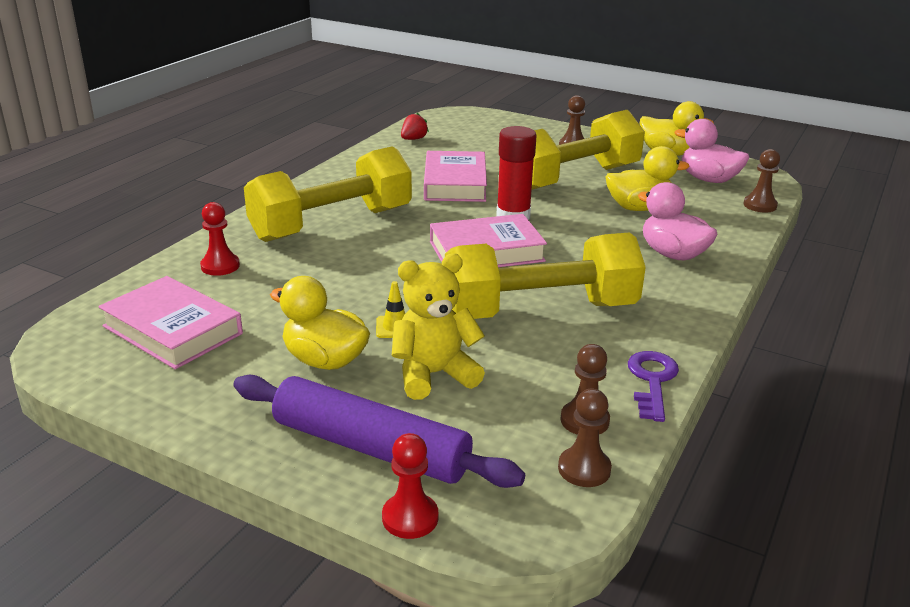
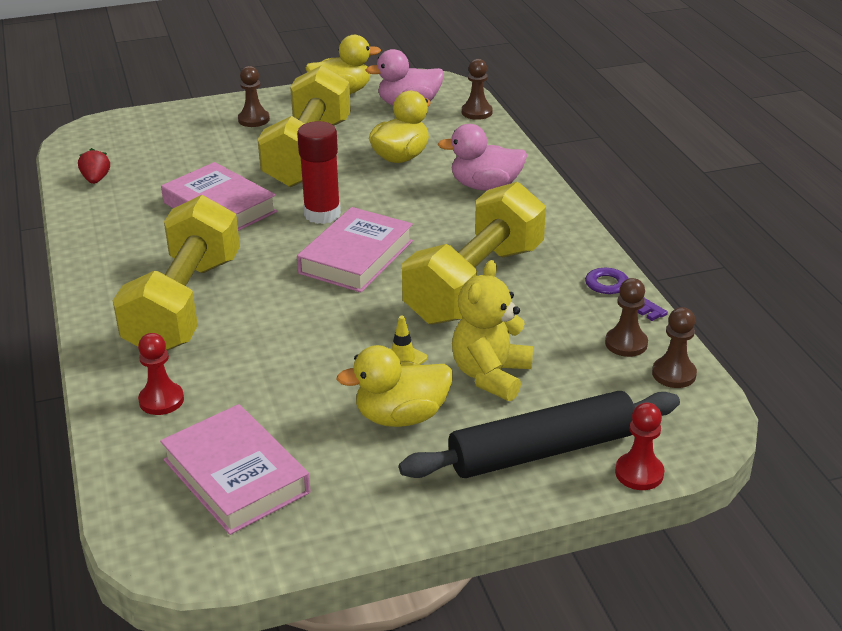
camera: 45 degrees left, 5 degrees up
(173, 330) = (236, 476): pink book -> pink book turned 60 degrees clockwise
(370, 447) = (542, 451): purple rolling pin -> black rolling pin

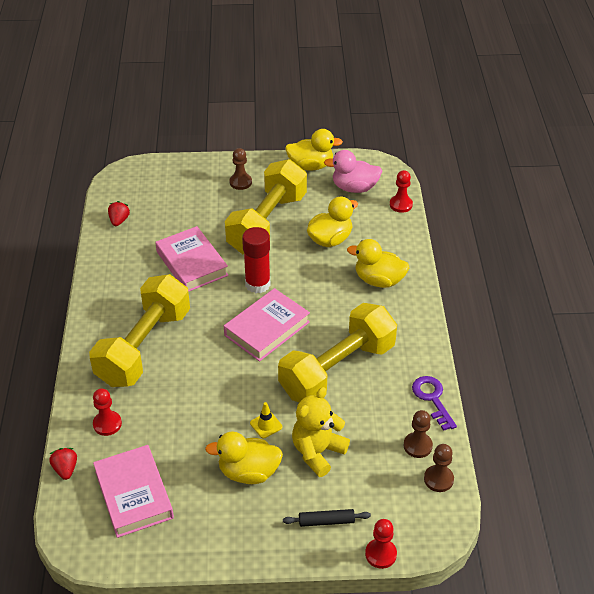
camera: 15 degrees right, 10 degrees up
(114, 466) = (65, 469): none -> red strawberry
(477, 112) = (401, 205): brown pawn -> red pawn
(485, 186) = (379, 280): pink duck -> yellow duck
(542, 451) = (326, 521): black rolling pin -> black rolling pin, size x0.45

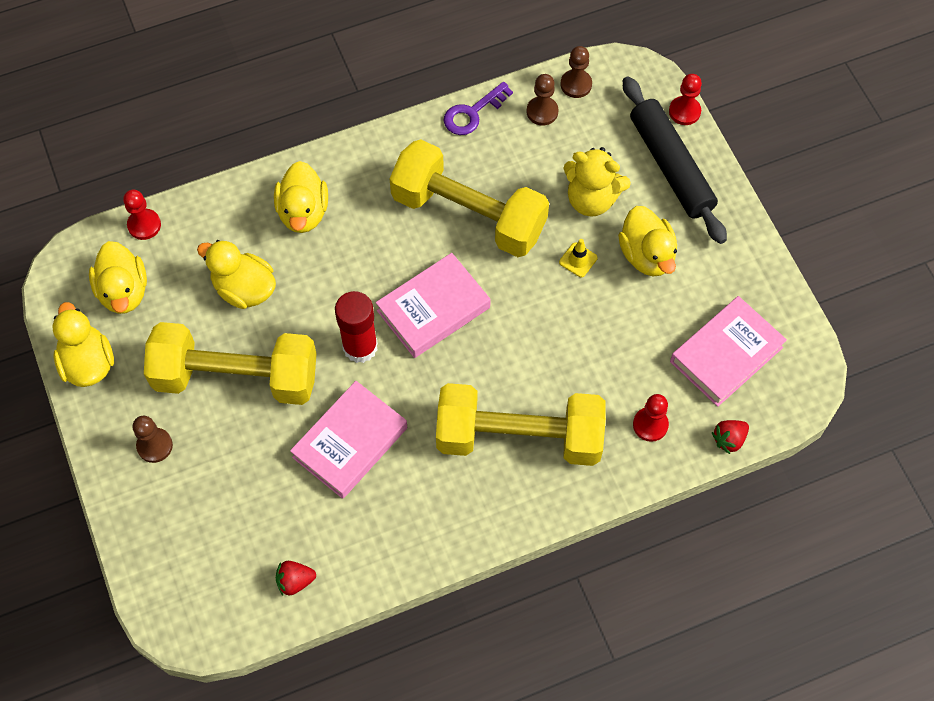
camera: 110 degrees left, 20 degrees up
(267, 328) = (433, 309): pink book -> pink book turned 60 degrees counterclockwise
(326, 521) = (671, 166): black rolling pin -> black rolling pin, size x2.22
(354, 188) = (124, 291): pink duck -> yellow duck

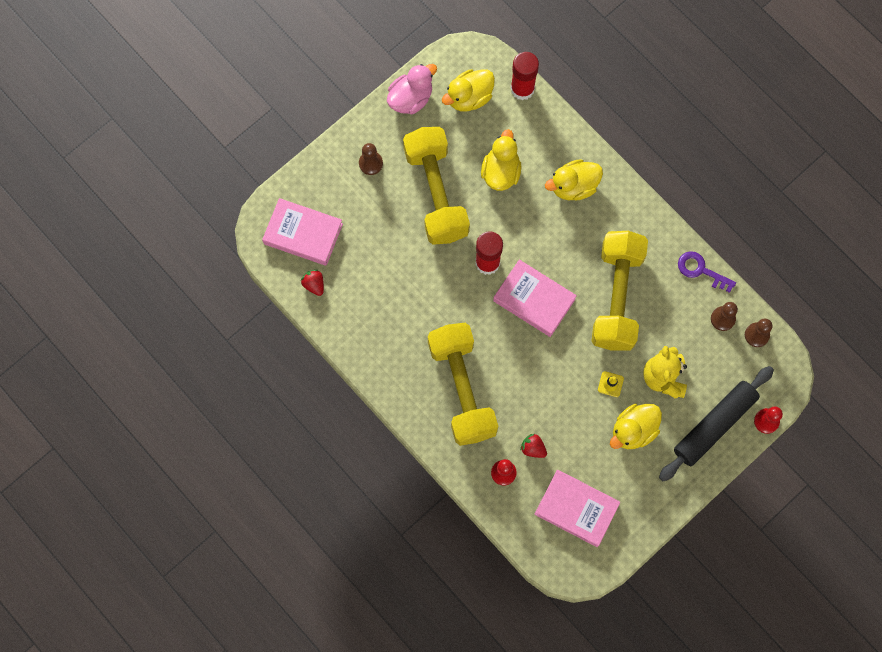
camera: 70 degrees right, 10 degrees up
(88, 363) = (411, 98): yellow duck -> pink duck
(144, 225) = (522, 89): red pawn -> red glue stick
(350, 443) = (417, 282): pink book -> pink book (303, 234)
(729, 439) = (512, 529): red strawberry -> red strawberry (533, 448)

